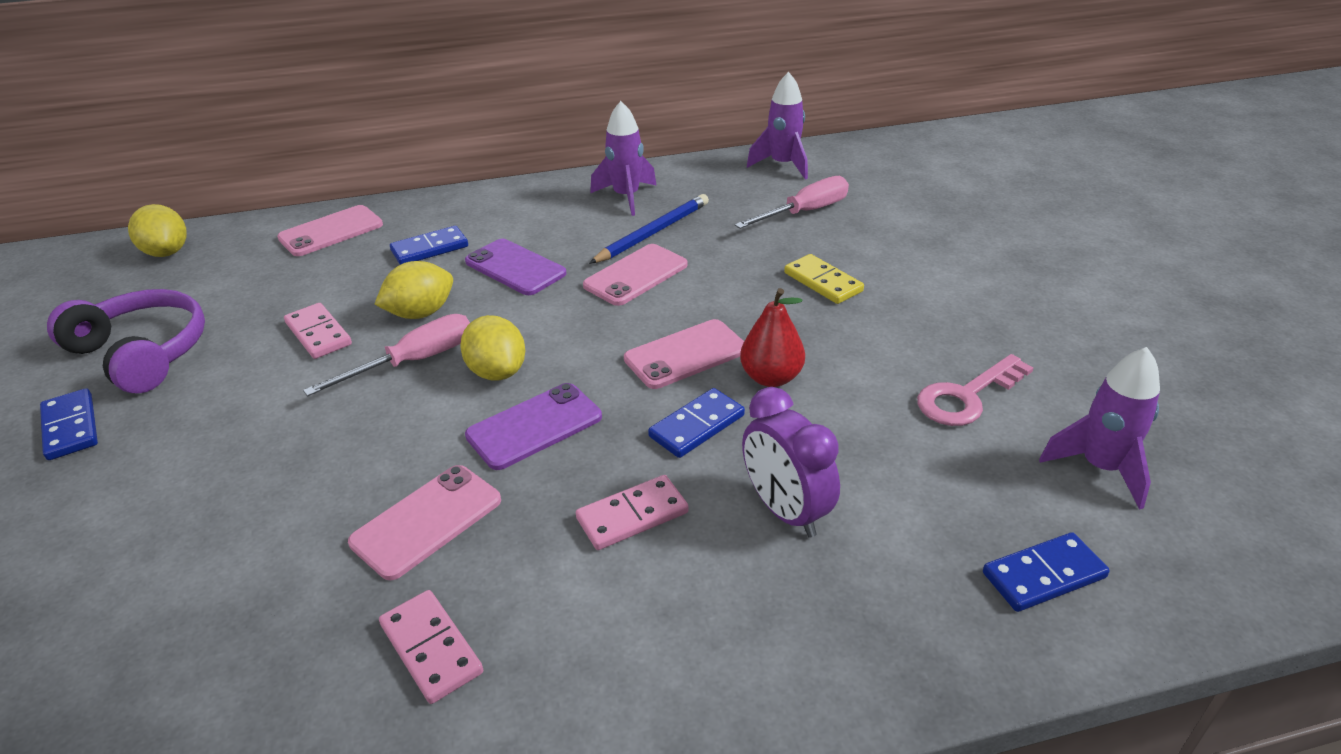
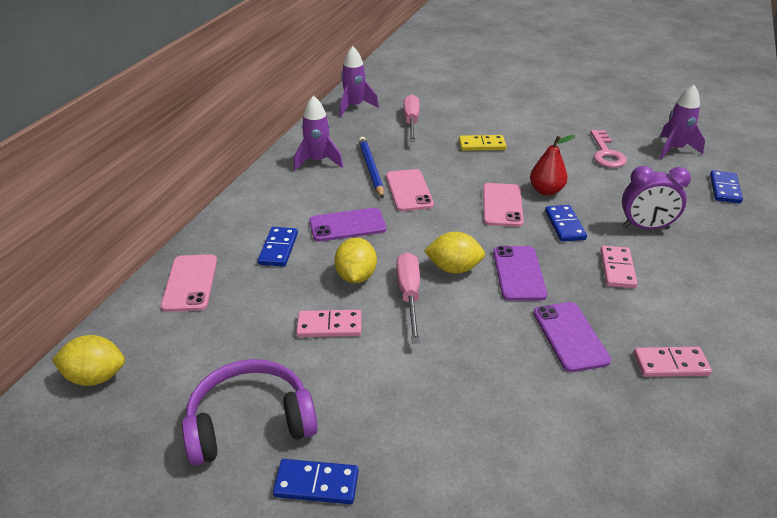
camera: 55 degrees left, 0 degrees up
(426, 521) = (570, 336): pink phone -> purple phone

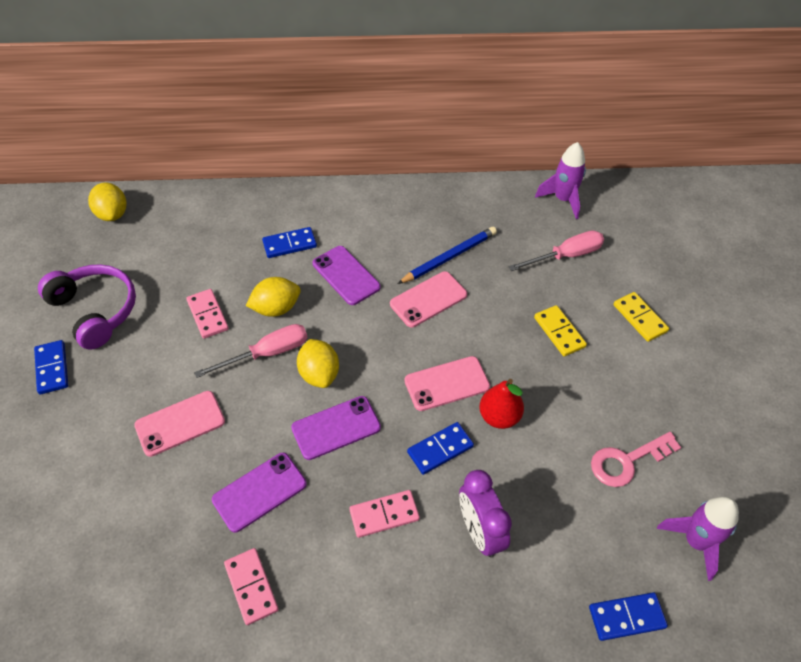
camera: 65 degrees right, 15 degrees up
(190, 283) = (224, 213): pink phone -> pink phone (180, 423)
(318, 161) = (437, 215): purple rocket -> none
(489, 113) = (639, 318): none -> yellow domino

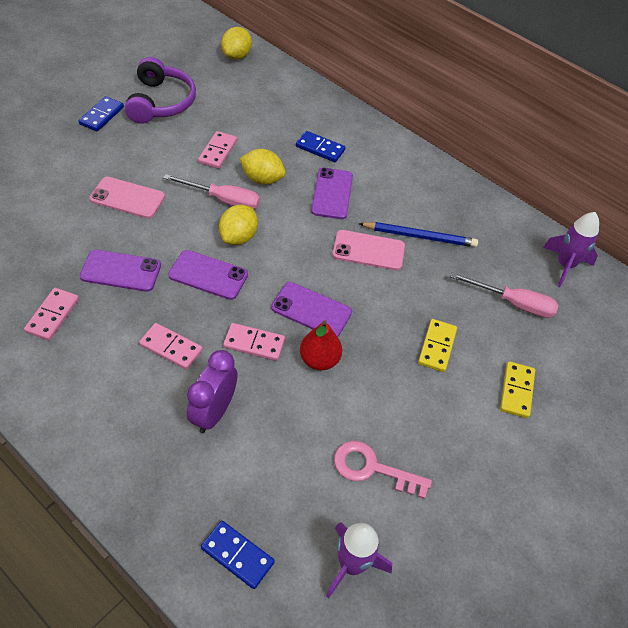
camera: 40 degrees right, 0 degrees up
(440, 449) = (254, 343): blue domino -> pink domino
(447, 384) = (311, 310): pink phone -> purple phone

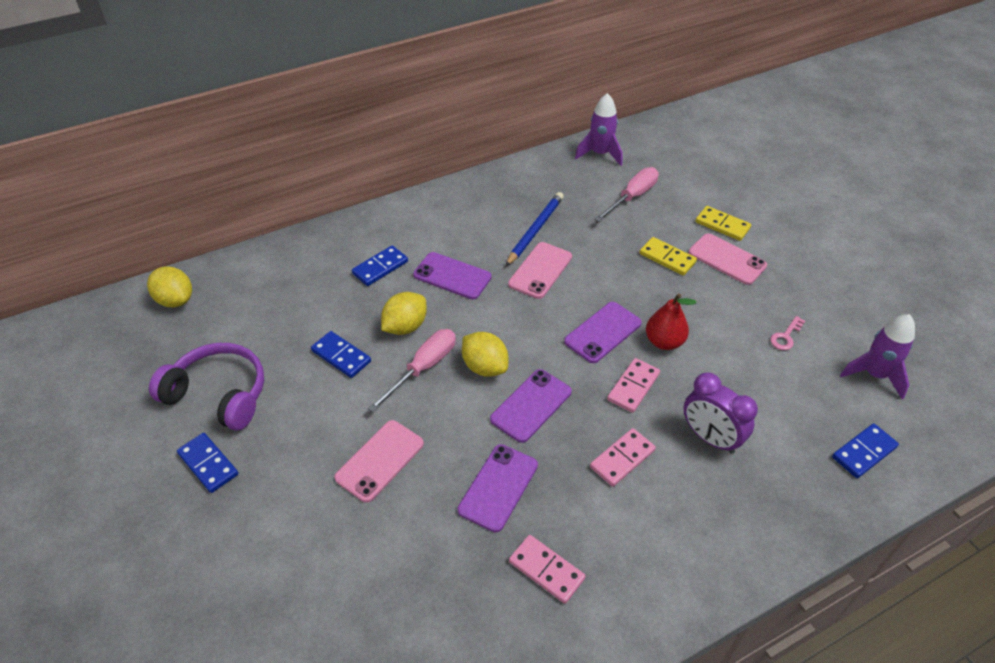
camera: 65 degrees left, 5 degrees down
(218, 152) = (341, 356): pink domino -> blue domino
(372, 468) = (785, 336): pink key -> pink key, size x0.58
(464, 401) = (727, 259): none -> pink phone

